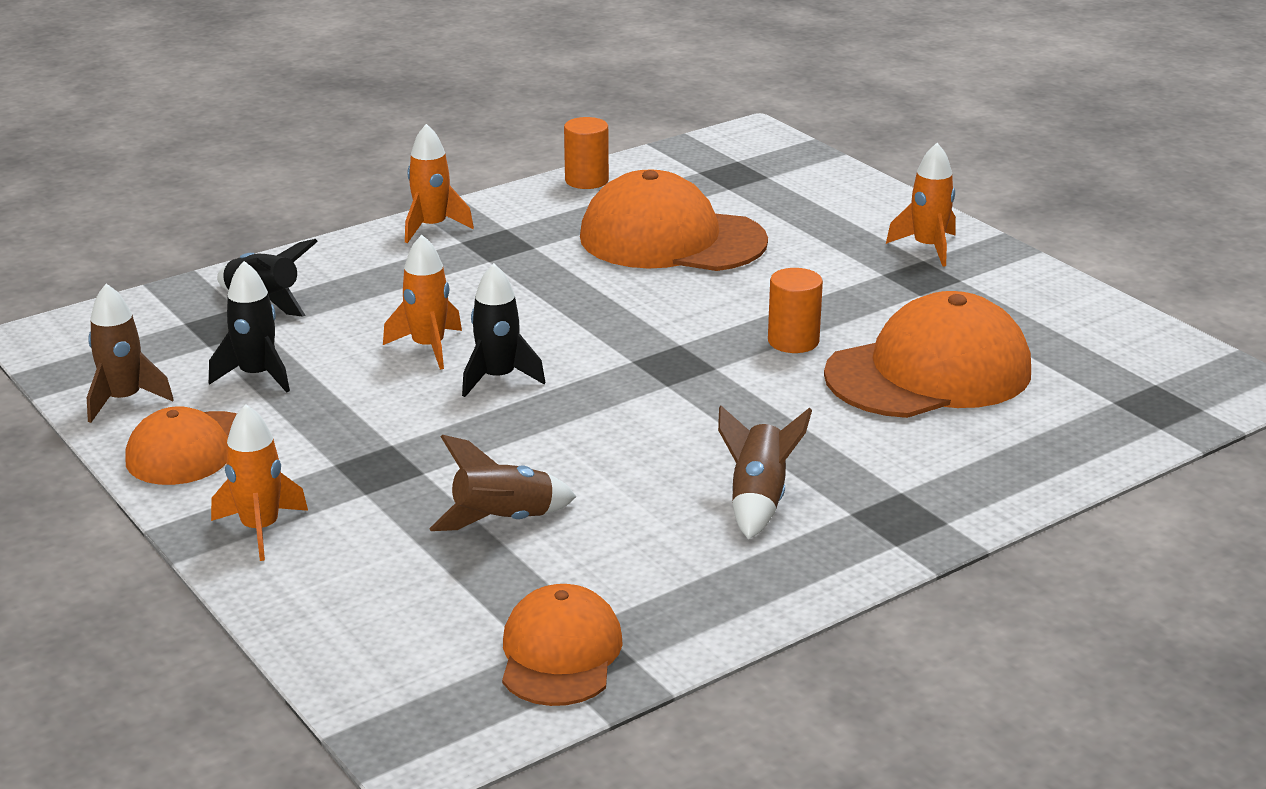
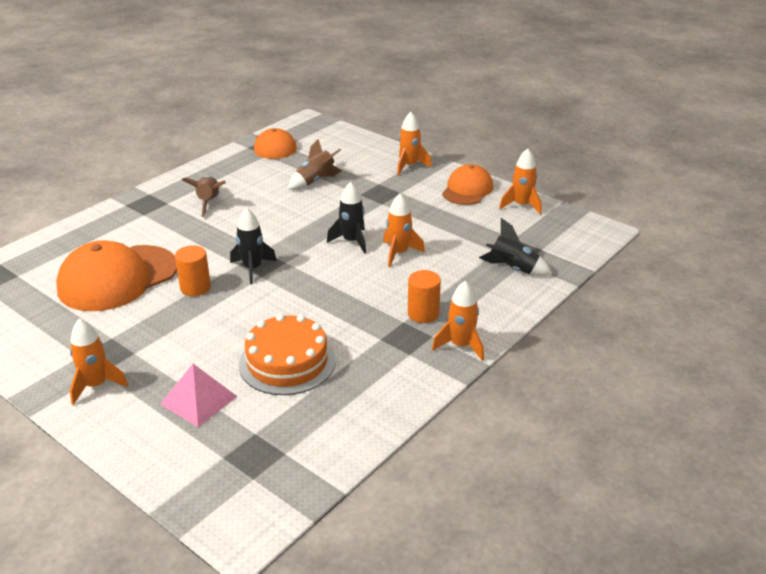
camera: 165 degrees right, 5 degrees up
(124, 400) = (521, 205): brown rocket -> orange rocket
(256, 376) = (473, 225): black rocket -> black rocket (252, 268)
(586, 180) = (375, 421): orange cylinder -> orange cylinder (423, 314)
(671, 239) = (287, 362): orange cap -> orange cake
(792, 220) = (199, 400): none -> pink pyramid

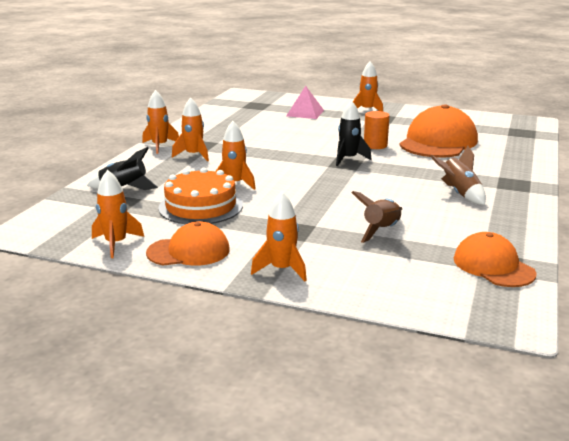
camera: 160 degrees right, 10 degrees down
(287, 362) = (270, 128): orange cake -> orange cake (201, 206)
(351, 241) = (285, 185): black rocket -> none
(423, 314) = (193, 155): orange cylinder -> orange rocket
(467, 189) = (189, 251): orange cap -> orange cap turned 105 degrees counterclockwise

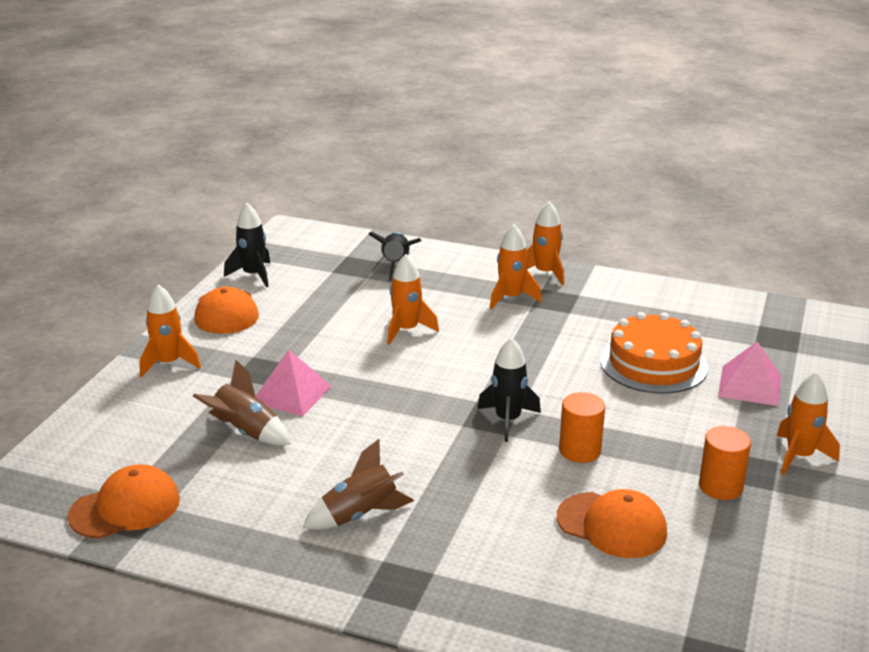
camera: 90 degrees right, 5 degrees up
(116, 244) = (253, 275): orange rocket -> black rocket
(201, 206) = (338, 312): orange cake -> orange cake (653, 364)
(327, 218) = (291, 394): none -> pink pyramid
(397, 123) = (720, 486): none -> orange cylinder
(438, 142) = (612, 525): orange cap -> orange cap, size x0.60

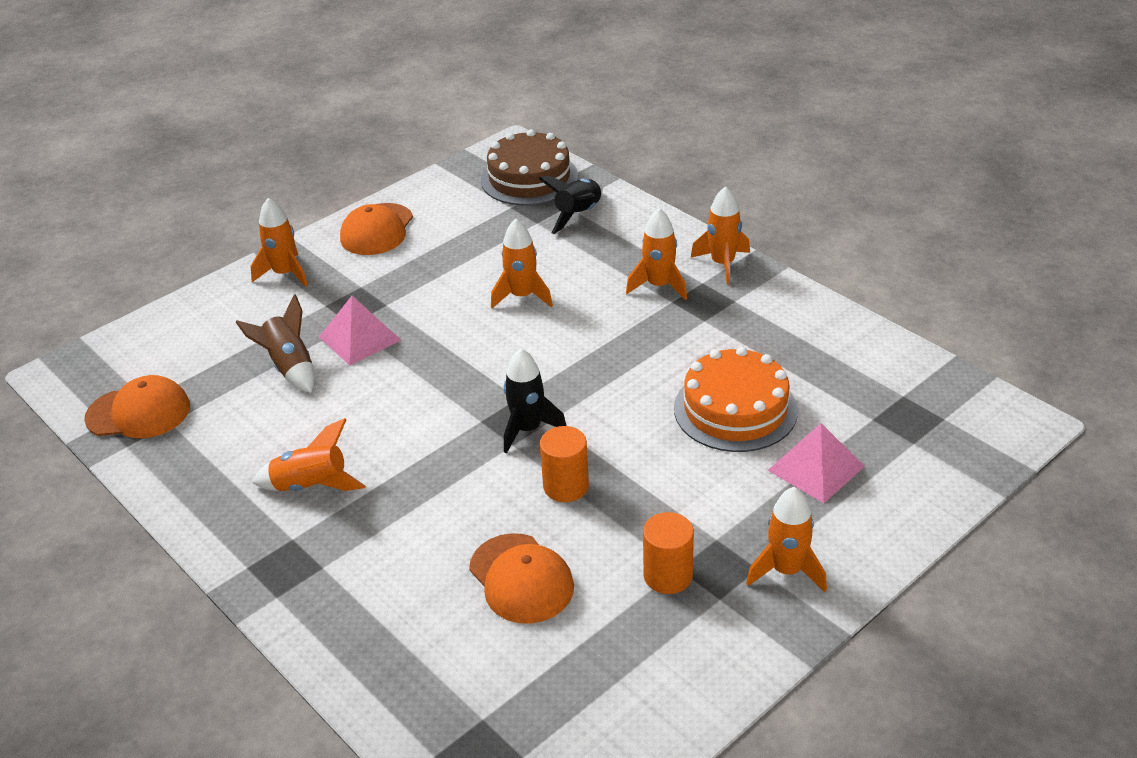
camera: 30 degrees right, 10 degrees up
(253, 275) = (434, 193): black rocket -> none
(328, 248) = (529, 178): none -> brown cake
(359, 515) = (311, 486): brown rocket -> orange rocket

